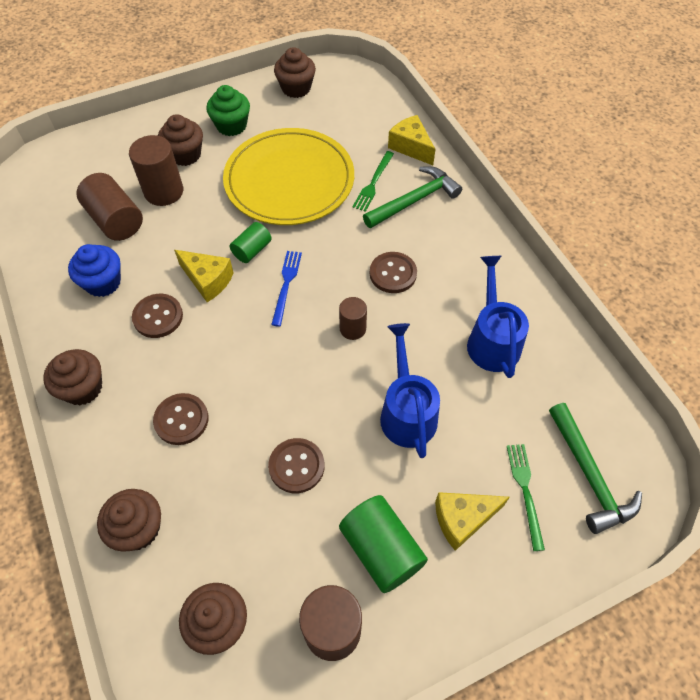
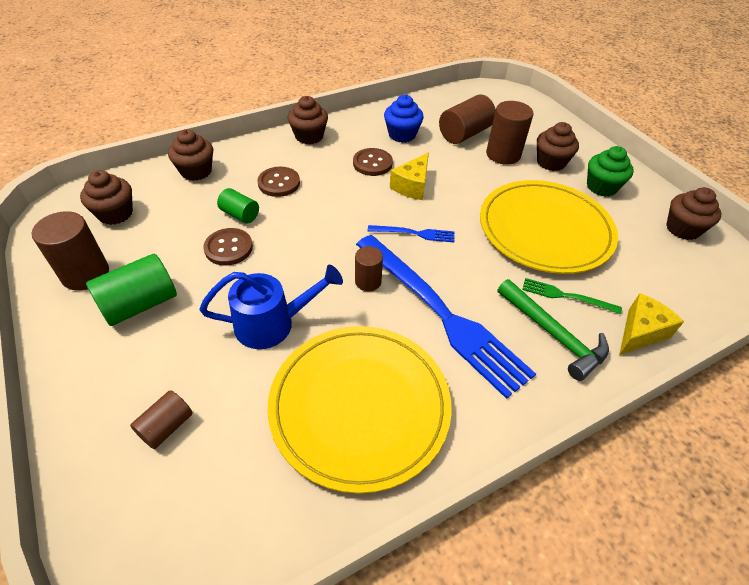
camera: 85 degrees right, 10 degrees down
(252, 250) = (450, 209): green cylinder -> green cylinder (240, 214)
(393, 274) = (441, 313): brown button -> blue fork
(463, 519) = (151, 366): yellow cheese -> none
(492, 339) = (360, 406): blue watering can -> yellow plate
(525, 491) = (166, 426): green fork -> brown cylinder
(589, 475) = (170, 500): green hammer -> none

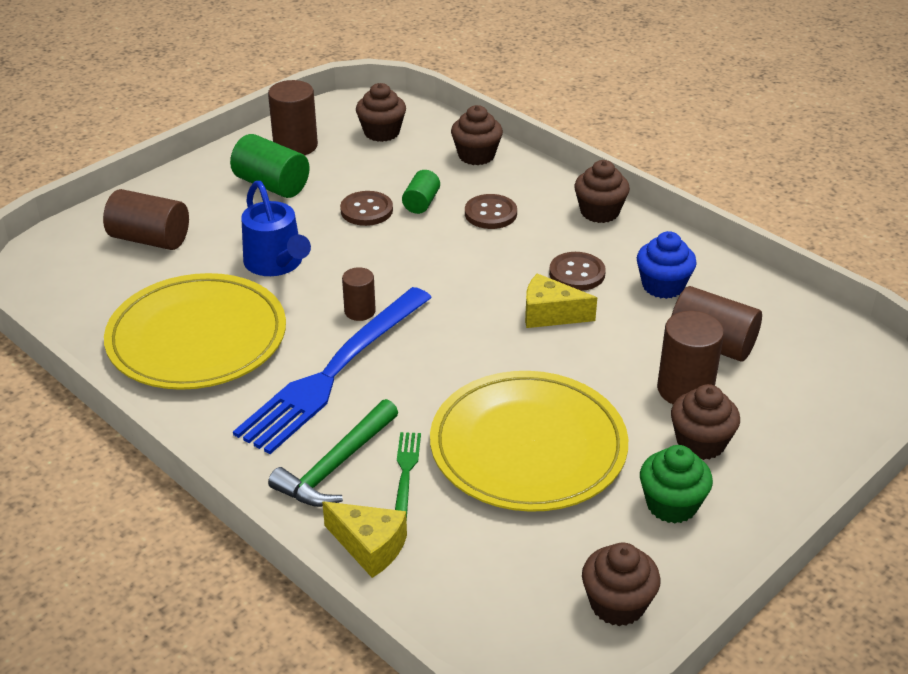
camera: 75 degrees right, 10 degrees down
(166, 426) = (150, 239): brown cylinder -> brown cylinder, size x1.68
(414, 233) = (457, 331): blue fork -> none

